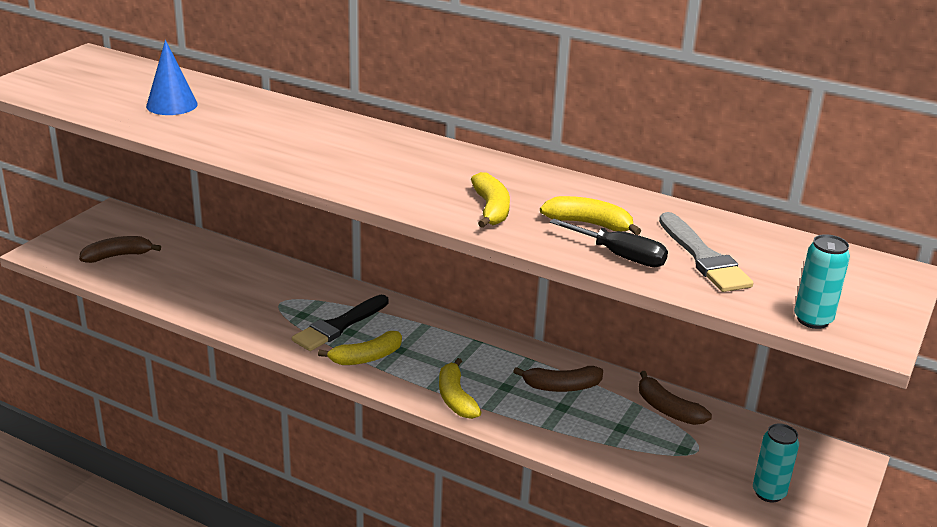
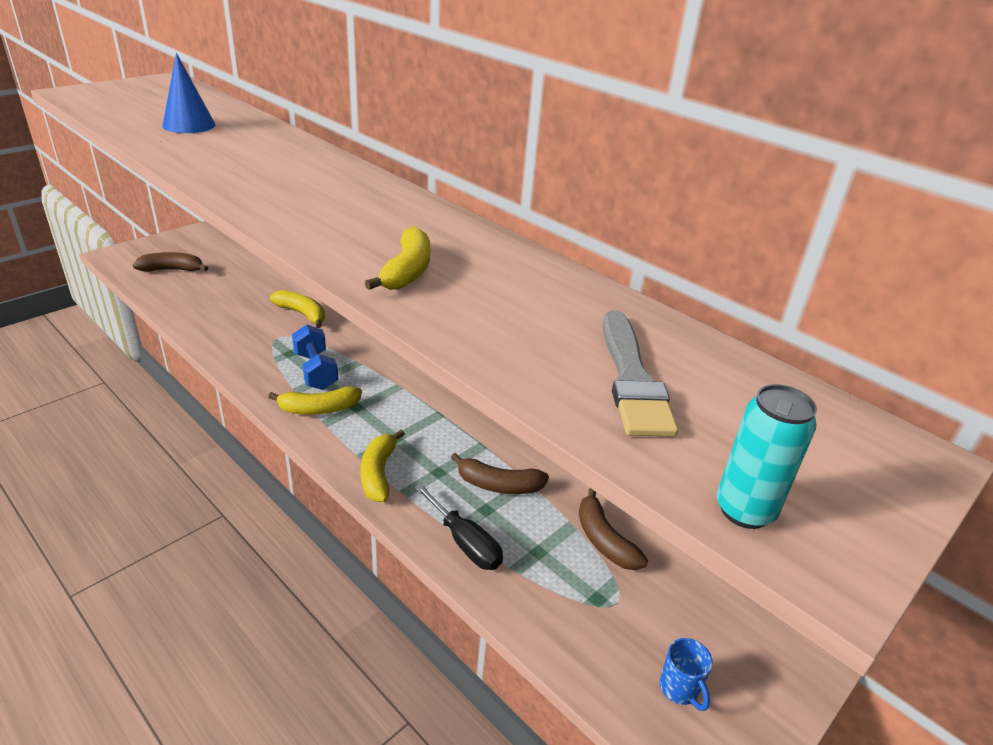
camera: 15 degrees right, 5 degrees up
(339, 325) = (316, 371): black brush -> blue dumbbell
(589, 224) = (511, 308): yellow banana -> yellow banana (302, 314)
(620, 256) = (520, 356): black screwdriver -> black screwdriver (465, 543)
(768, 493) = (679, 689): turquoise can -> blue mug

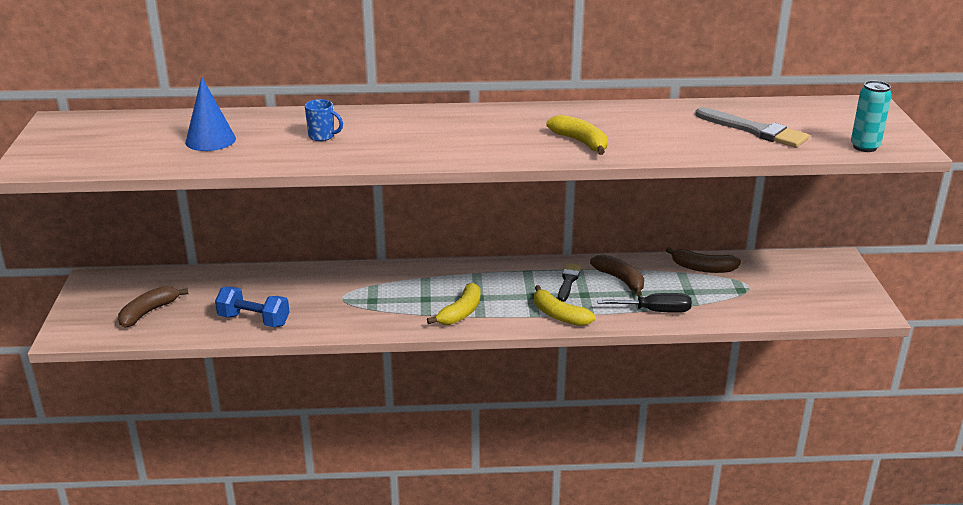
camera: 45 degrees left, 5 degrees down
(302, 314) = (322, 276): yellow banana -> none
(316, 371) = (411, 297): blue dumbbell -> blue dumbbell (254, 320)
(452, 449) = (568, 281): none -> black brush
(498, 485) = (620, 280): brown banana -> brown banana turned 90 degrees counterclockwise
(679, 689) = (817, 296): blue mug -> blue mug (322, 136)

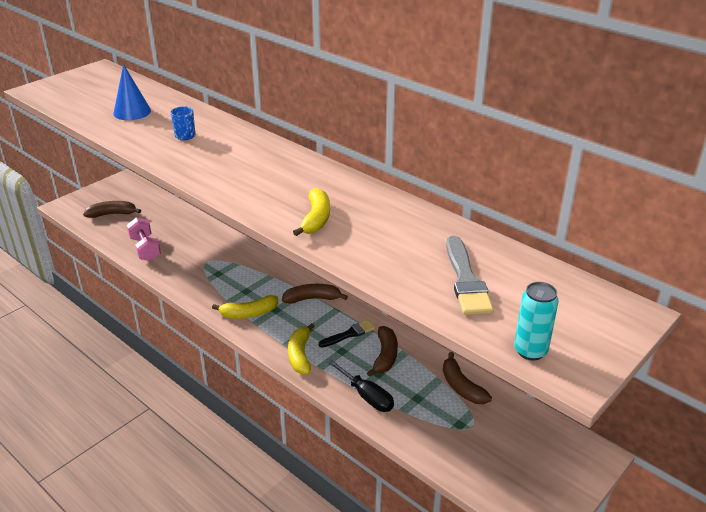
camera: 45 degrees right, 5 degrees up
(254, 320) = (145, 249): blue dumbbell -> pink dumbbell
(493, 274) = (312, 299): none -> brown banana

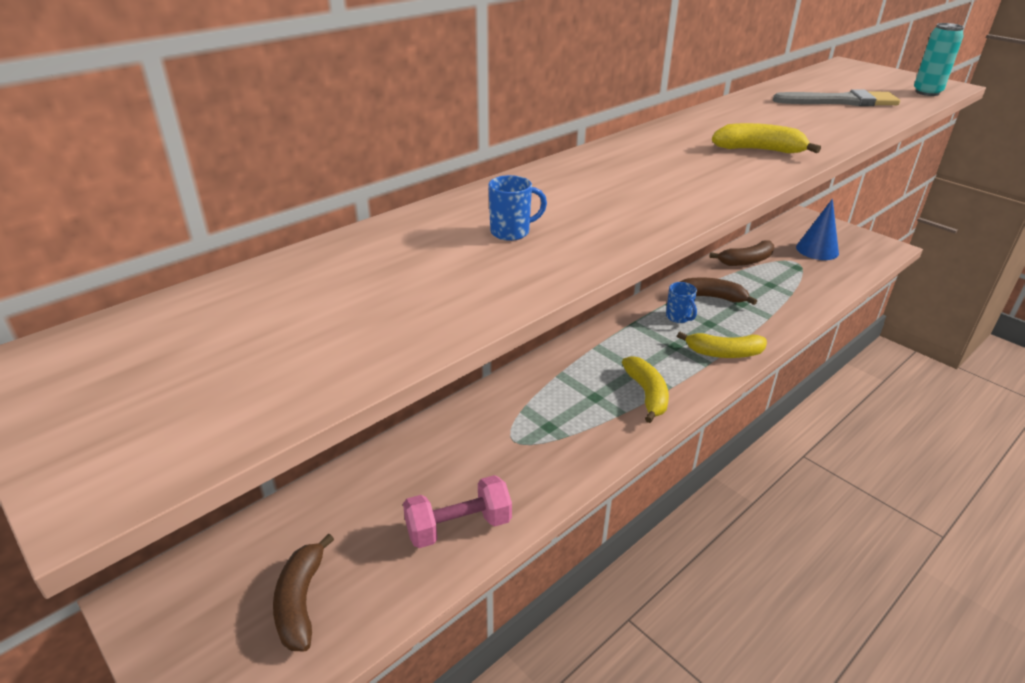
camera: 85 degrees left, 0 degrees up
(132, 112) = (373, 292): blue cone -> blue cone (817, 250)
(312, 299) = (611, 340): brown banana -> none
(349, 334) = (678, 317): black brush -> blue mug
(367, 396) = (778, 312): black screwdriver -> none

